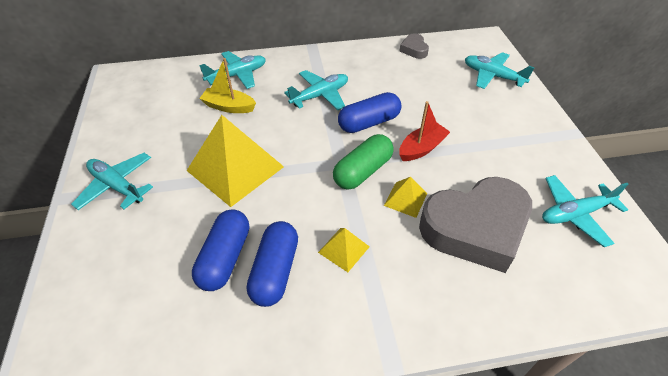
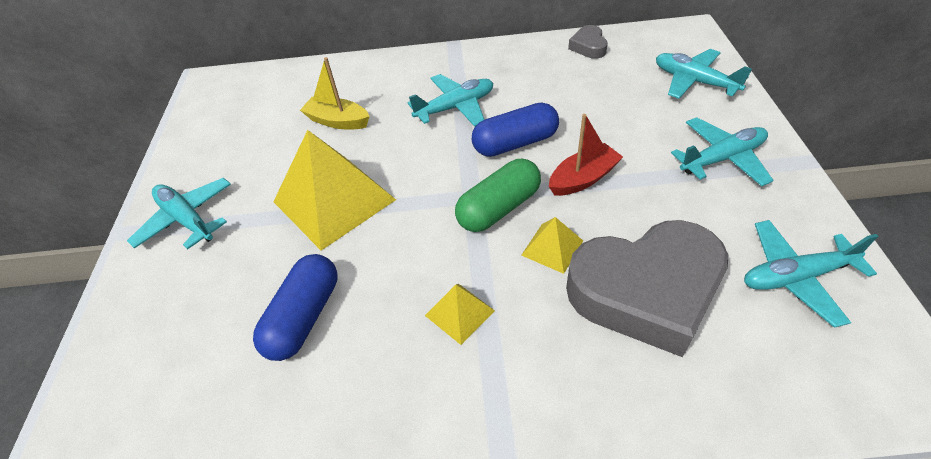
camera: 10 degrees right, 0 degrees up
(237, 75) = (354, 81): turquoise plane -> turquoise plane (722, 159)
(275, 271) = (365, 338): blue capsule -> none

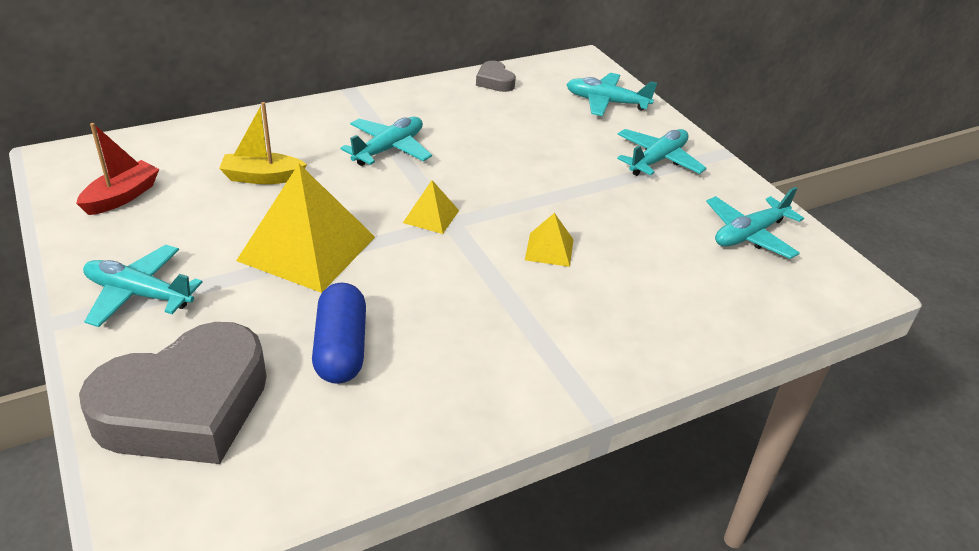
camera: 30 degrees left, 10 degrees down
(459, 313) = (493, 313): yellow pyramid -> yellow pyramid (431, 216)
(499, 208) = (483, 227): green capsule -> none
(515, 143) = (469, 172): blue capsule -> none
(583, 179) = (548, 192): red boat -> red boat (122, 197)
(646, 291) = (644, 266): grey heart -> grey heart (186, 407)

